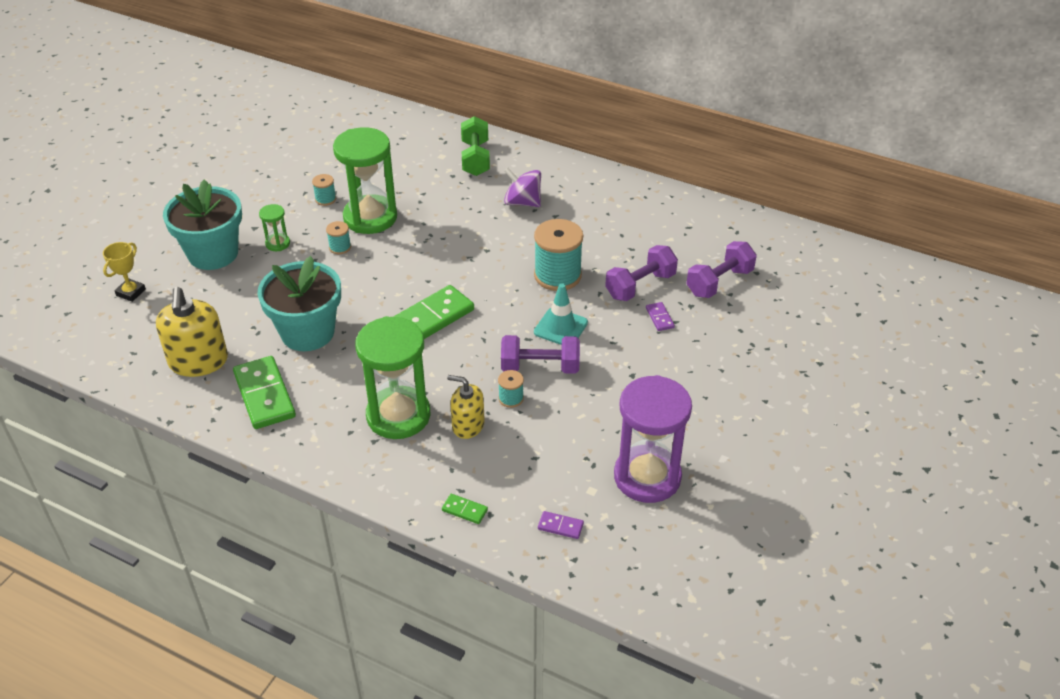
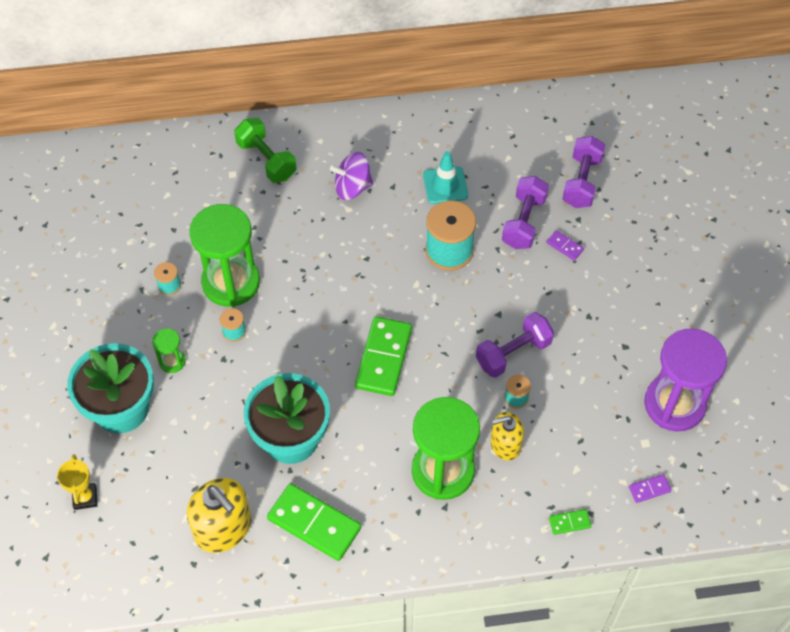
camera: 35 degrees left, 15 degrees up
(560, 327) = (496, 303): turquoise traffic cone -> turquoise traffic cone (445, 185)

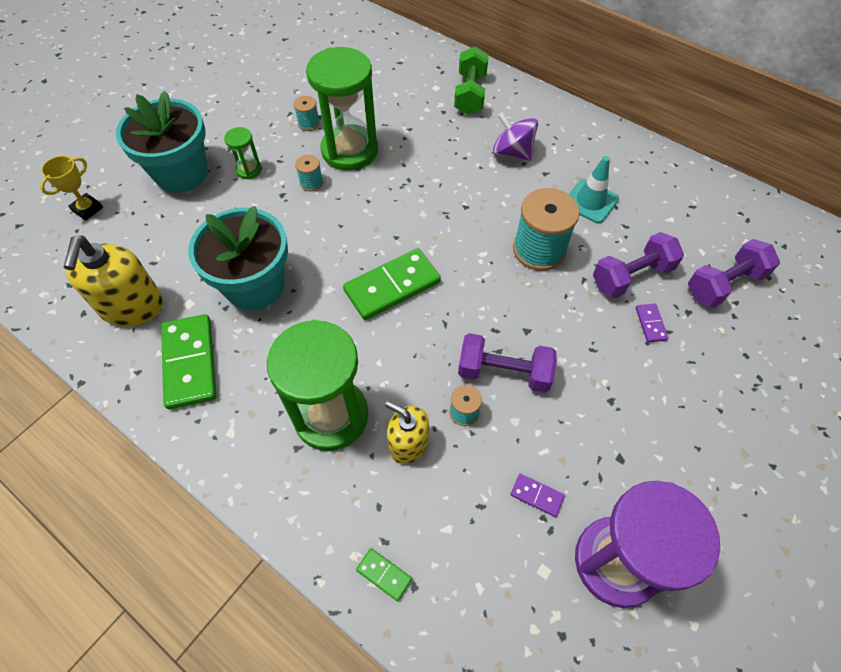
camera: 45 degrees right, 0 degrees up
(649, 489) = (498, 624): purple domino -> purple domino (536, 495)

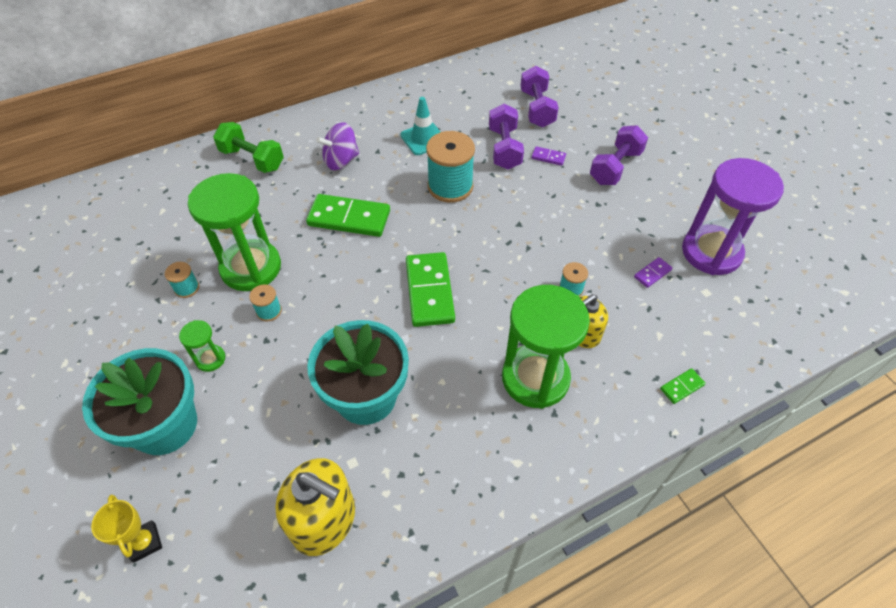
camera: 65 degrees left, 5 degrees down
(190, 363) = (425, 479): green domino -> green domino (349, 218)
(504, 372) = (548, 252): purple dumbbell -> purple dumbbell (615, 167)

